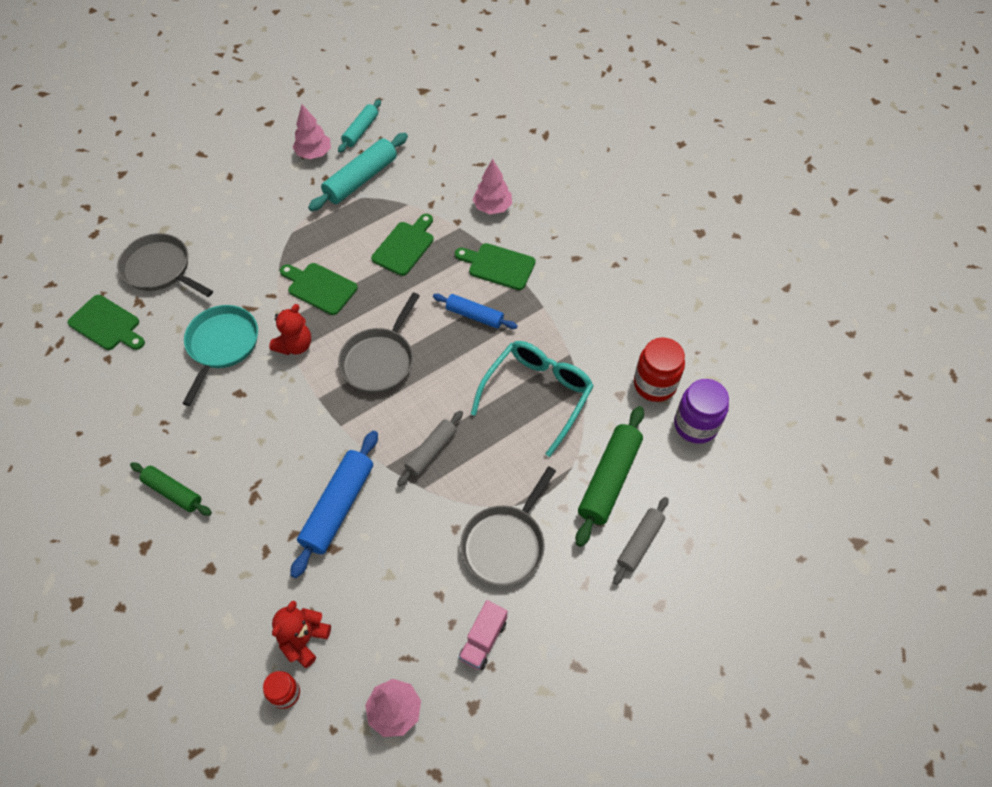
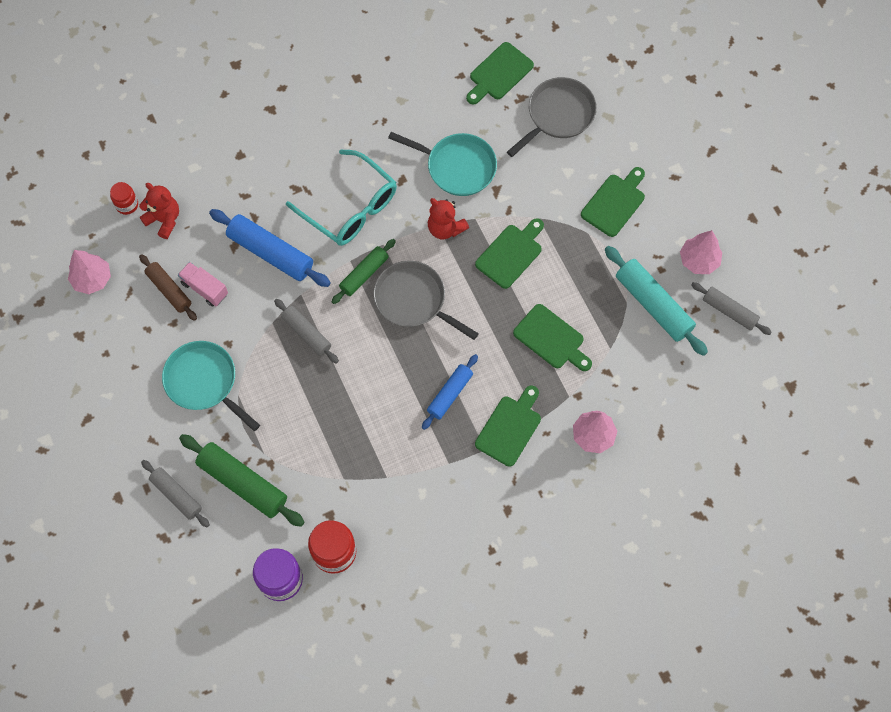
camera: 100 degrees right, 10 degrees up
(173, 492) = (314, 129): green rolling pin -> green rolling pin (364, 274)
(259, 216) = (614, 203): none -> green cutting board
(361, 131) = (729, 311): turquoise rolling pin -> grey rolling pin
(398, 610) = (169, 290): none -> brown rolling pin
(483, 640) = (127, 351): pink truck -> pink truck (205, 288)
(505, 544) = (204, 382): grey pan -> turquoise pan
(537, 395) = (345, 437): turquoise glasses -> turquoise glasses (350, 207)

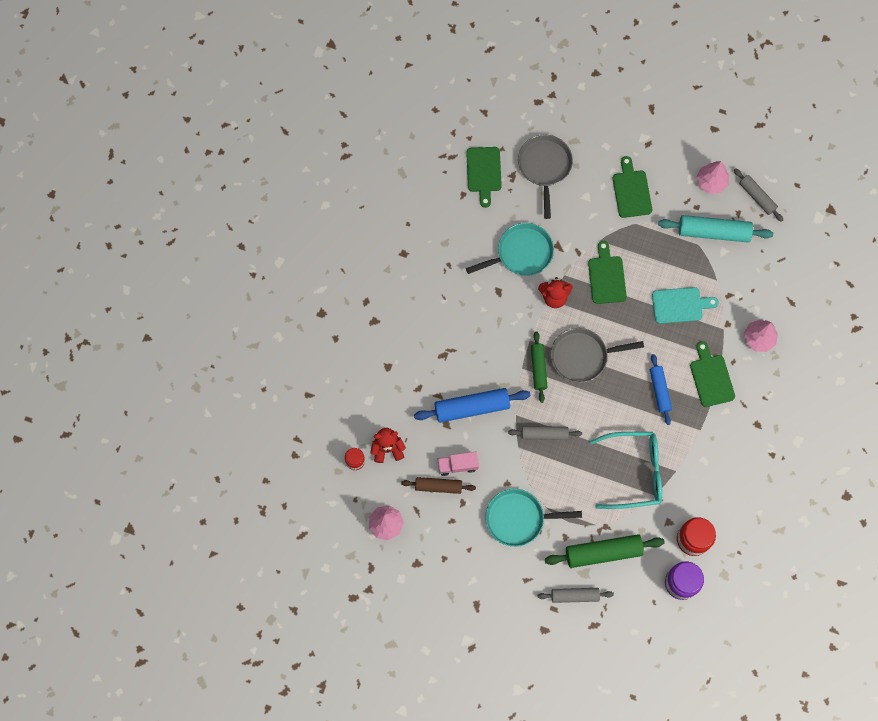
camera: 45 degrees left, 5 degrees up
(350, 207) = (487, 336): turquoise glasses -> turquoise glasses (634, 472)
(551, 339) = (680, 305): green cutting board -> turquoise cutting board
(729, 311) = (757, 197): grey rolling pin -> grey rolling pin turned 60 degrees clockwise

